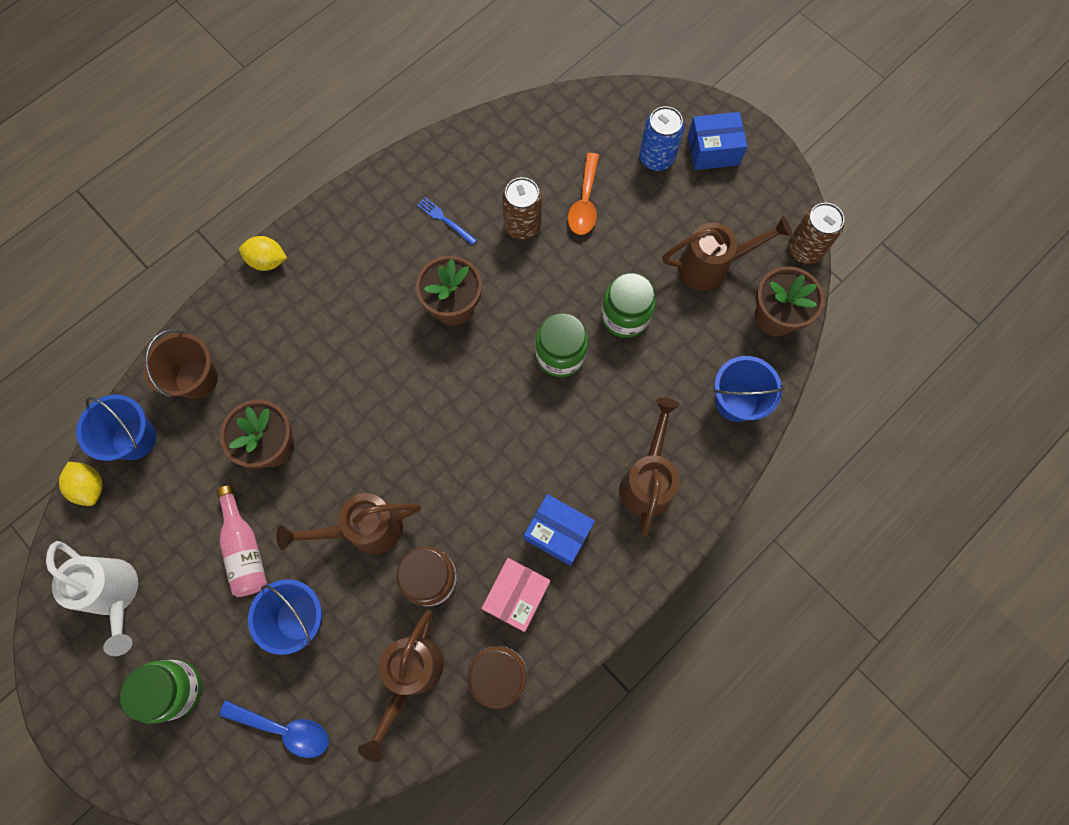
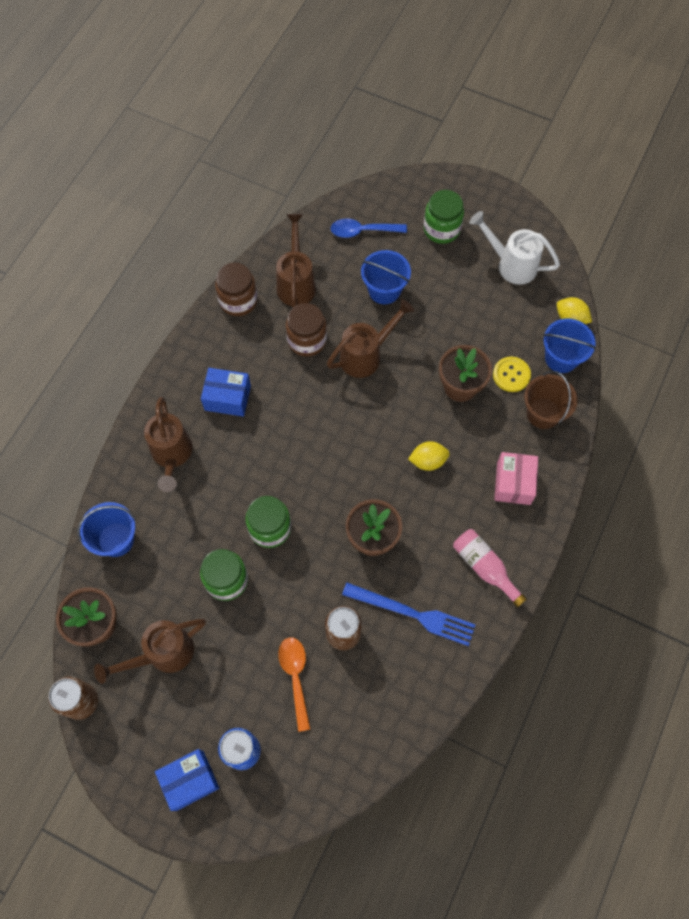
camera: 160 degrees right, 5 degrees down
(205, 438) = (511, 375): none -> yellow button
(245, 548) = (442, 317): pink bottle -> pink bottle (484, 567)
(268, 261) = (543, 523): yellow lemon -> yellow lemon (428, 461)
(445, 220) = (413, 614): blue fork -> blue fork, size x2.01
(516, 596) = (243, 349): pink box -> pink box (513, 483)

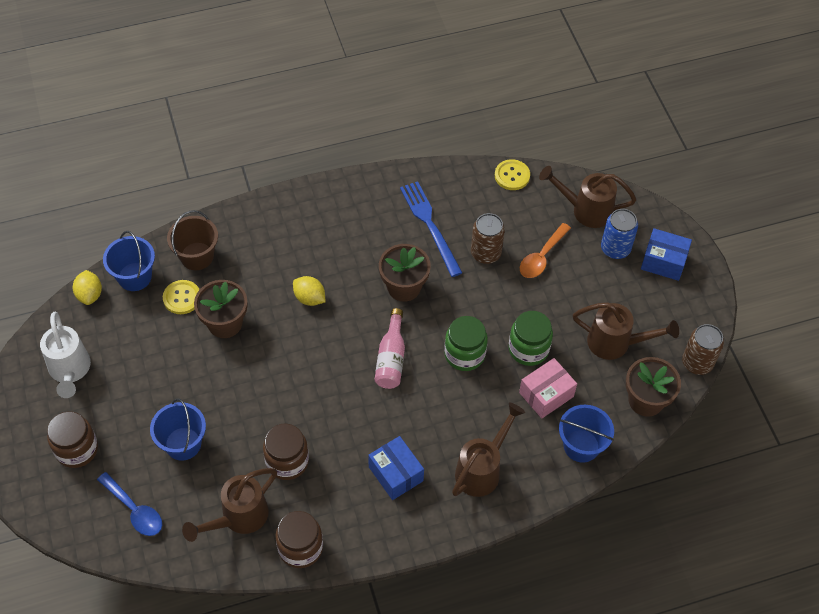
camera: 135 degrees left, 10 degrees down
(366, 355) = (259, 407): brown watering can -> brown watering can (585, 210)
(401, 738) = (512, 176): none -> yellow button
(441, 229) = (77, 449): green jar -> brown jar
(484, 567) = (355, 209): pink bottle -> pink bottle (391, 358)
(513, 483) = (274, 236): pink box -> pink box (546, 394)

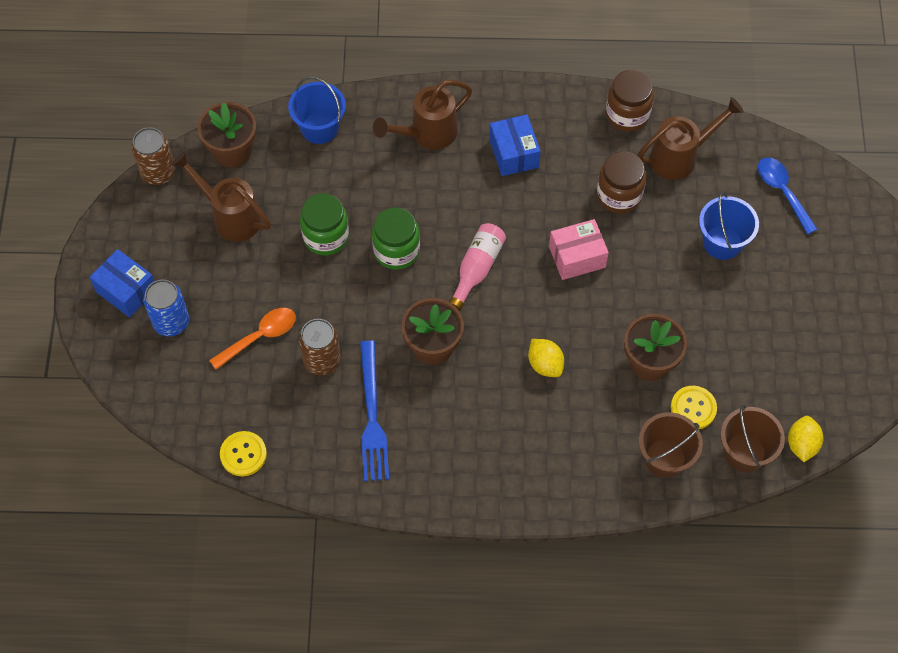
camera: 160 degrees left, 5 degrees up
(70, 371) = (834, 356): white watering can -> none
(77, 449) = (835, 268): brown jar -> none
(134, 277) = (745, 452): blue bucket -> brown bucket
(546, 394) = (330, 185): pink box -> pink box (577, 257)
(585, 210) = (178, 380): brown watering can -> none

